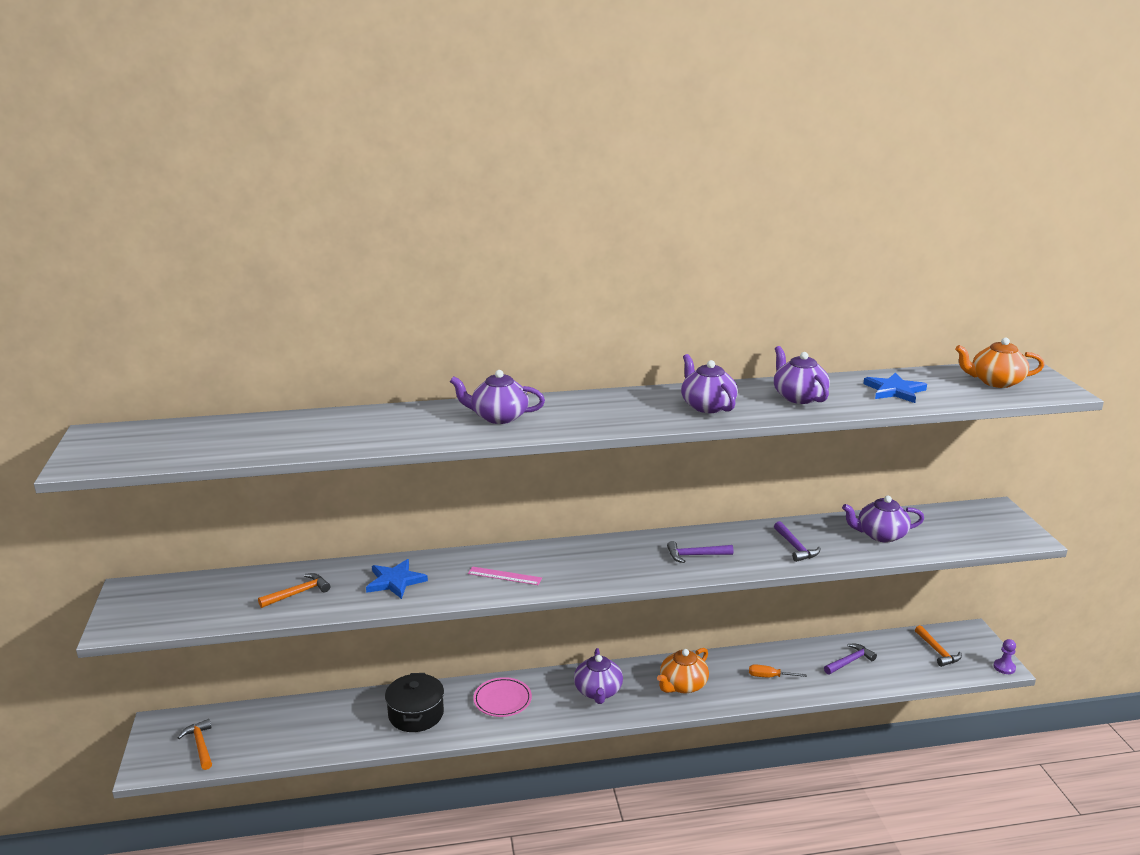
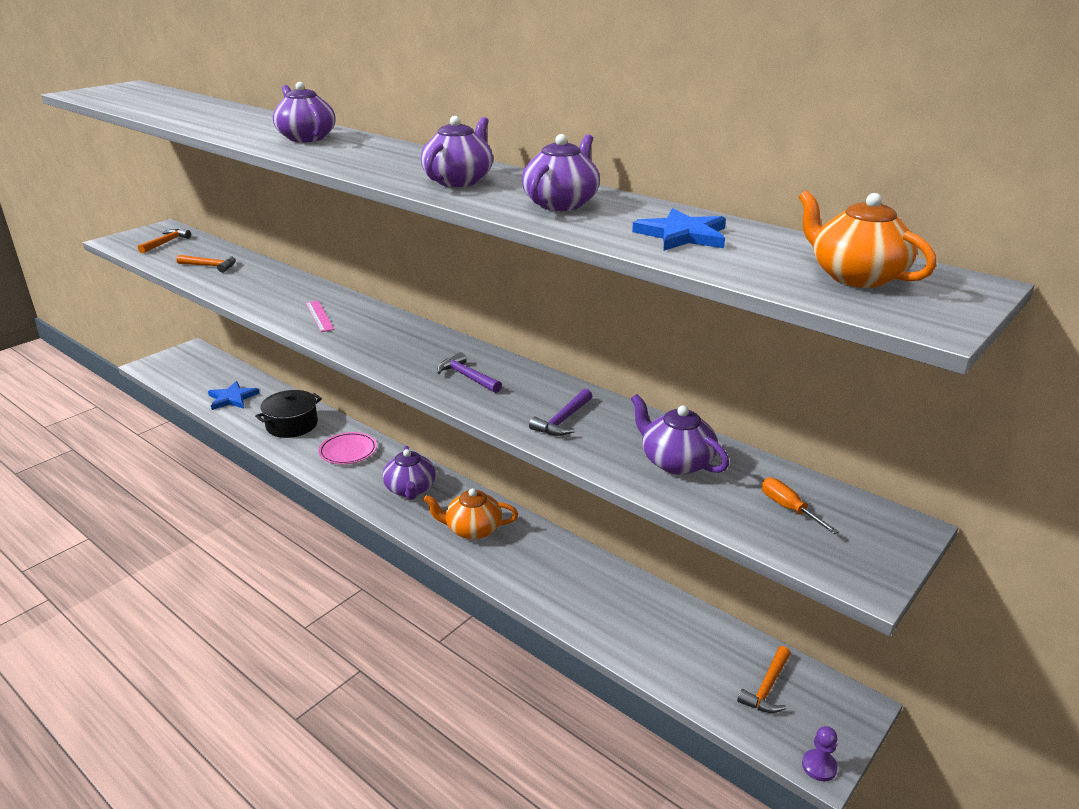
camera: 50 degrees right, 5 degrees up
(200, 745) = (183, 370): orange hammer -> orange hammer (166, 242)
(395, 581) = (263, 286): blue star -> blue star (232, 398)
(598, 691) = (410, 489): purple teapot -> purple teapot turned 60 degrees counterclockwise
(769, 677) = (550, 576): orange screwdriver -> orange screwdriver (789, 508)
(850, 661) = (650, 622): purple hammer -> none

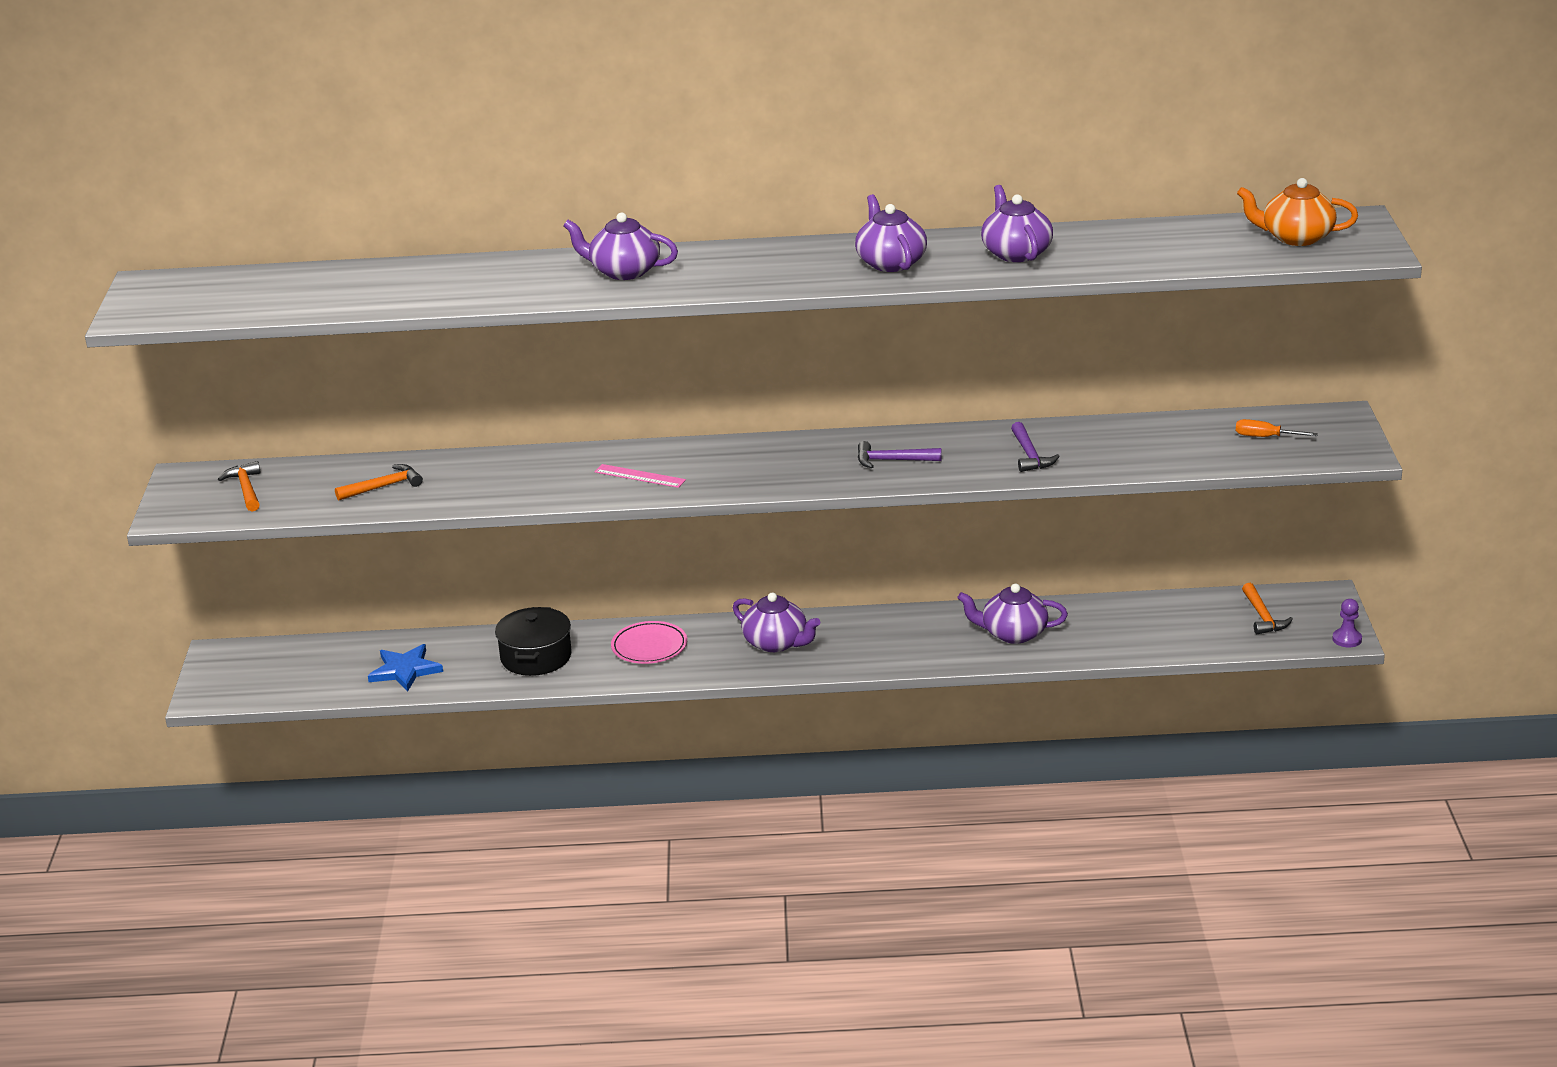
camera: 40 degrees left, 0 degrees up
(472, 529) = (891, 641): orange teapot -> none
(676, 462) = (1154, 444): purple teapot -> purple teapot (1013, 633)
(682, 235) = (1149, 247): blue star -> none

